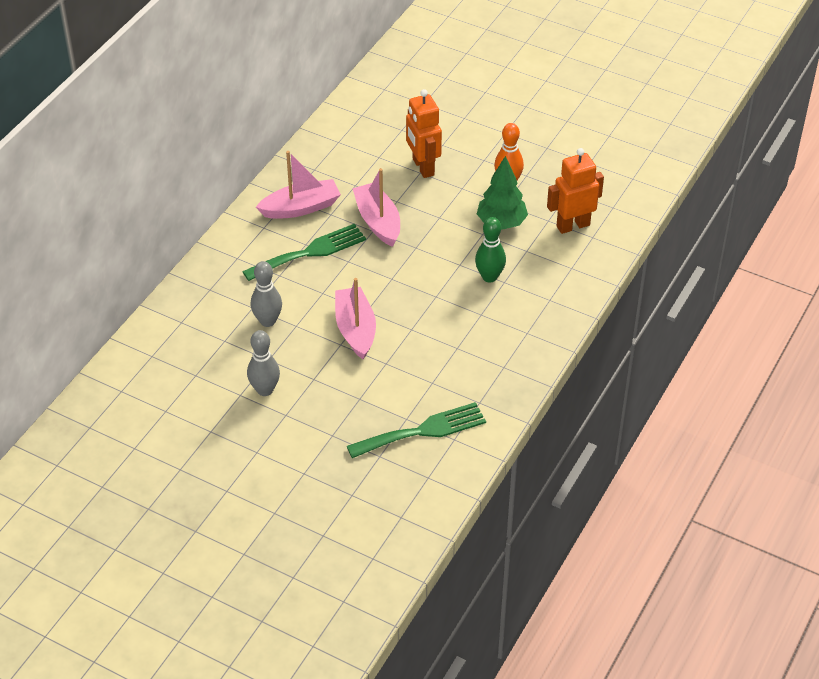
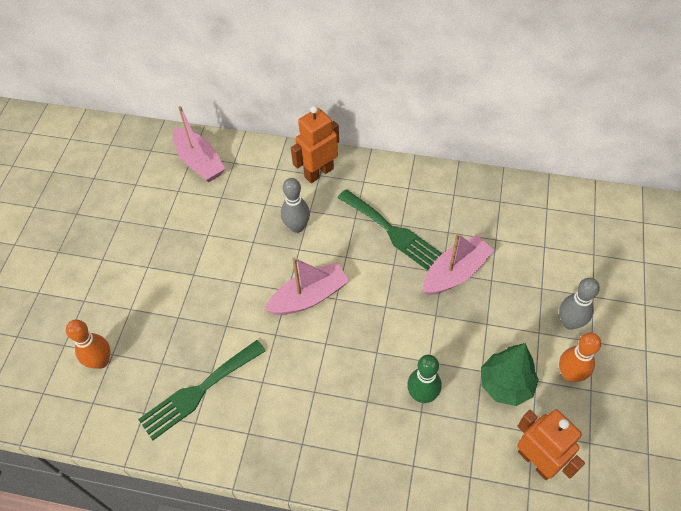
camera: 75 degrees right, 10 degrees up
(265, 390) = (217, 250): grey bowling pin -> grey bowling pin (569, 322)
(301, 208) = (445, 207): pink boat -> pink boat (199, 162)
(356, 505) = (101, 361): none -> orange bowling pin
(423, 167) = (550, 288): orange robot -> orange robot (318, 172)
(423, 431) = (198, 391): green fork -> green fork turned 90 degrees clockwise

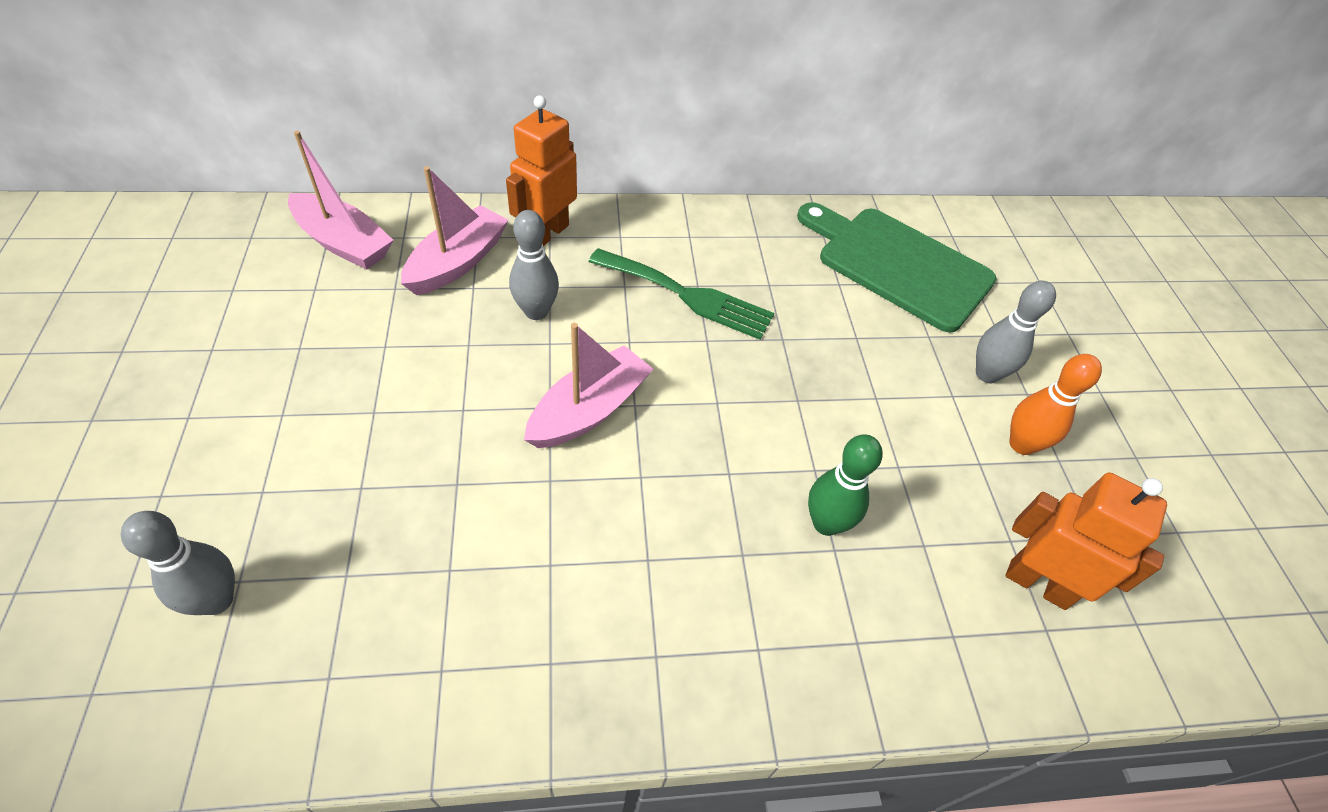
camera: 25 degrees left, 5 degrees down
(101, 361) = (216, 600): orange bowling pin -> grey bowling pin
(198, 391) = (434, 610): green fork -> none
(455, 272) = (802, 336): pink boat -> pink boat (458, 262)
(506, 385) = (942, 479): green tree -> none
(543, 231) = (898, 264): none -> green cutting board

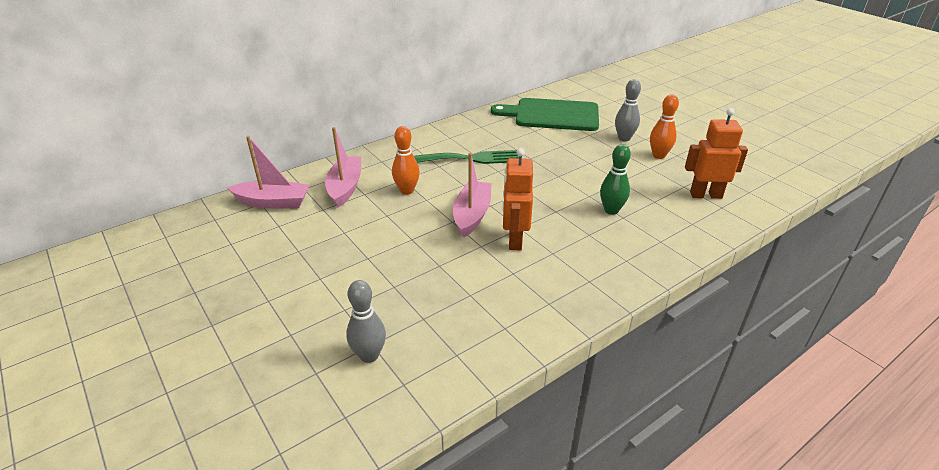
camera: 25 degrees left, 15 degrees down
(536, 311) = (407, 190): grey bowling pin -> orange bowling pin
(547, 233) = (379, 160): orange robot -> orange robot (514, 240)

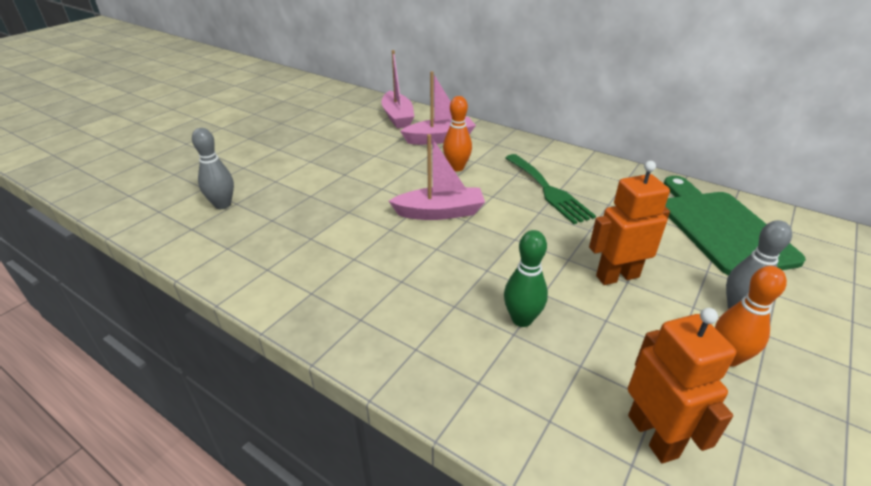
camera: 70 degrees right, 0 degrees up
(514, 240) = (411, 249): orange robot -> orange robot (617, 276)

